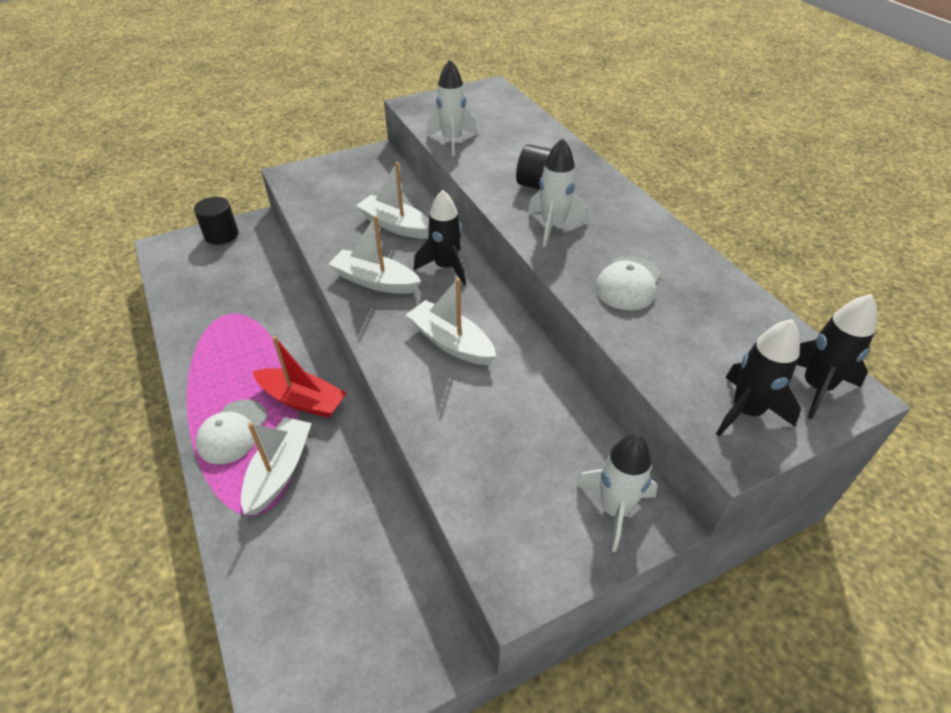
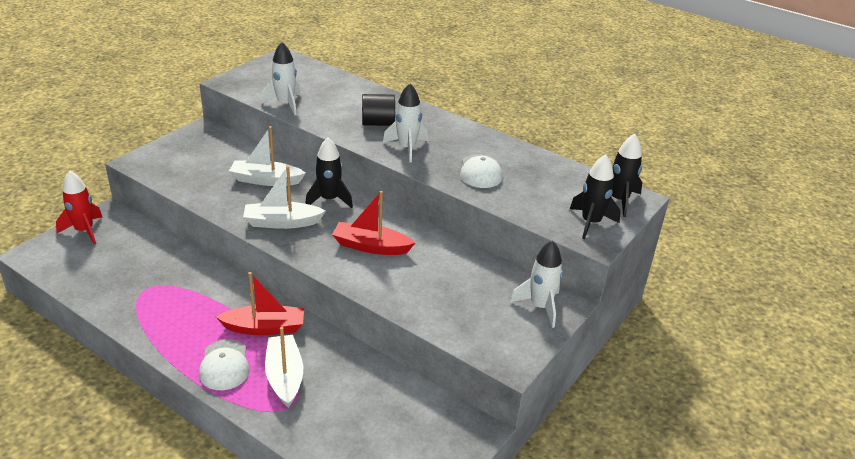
camera: 30 degrees left, 10 degrees down
(221, 235) = (84, 231): black cylinder -> red rocket
(451, 342) = (371, 246): white boat -> red boat

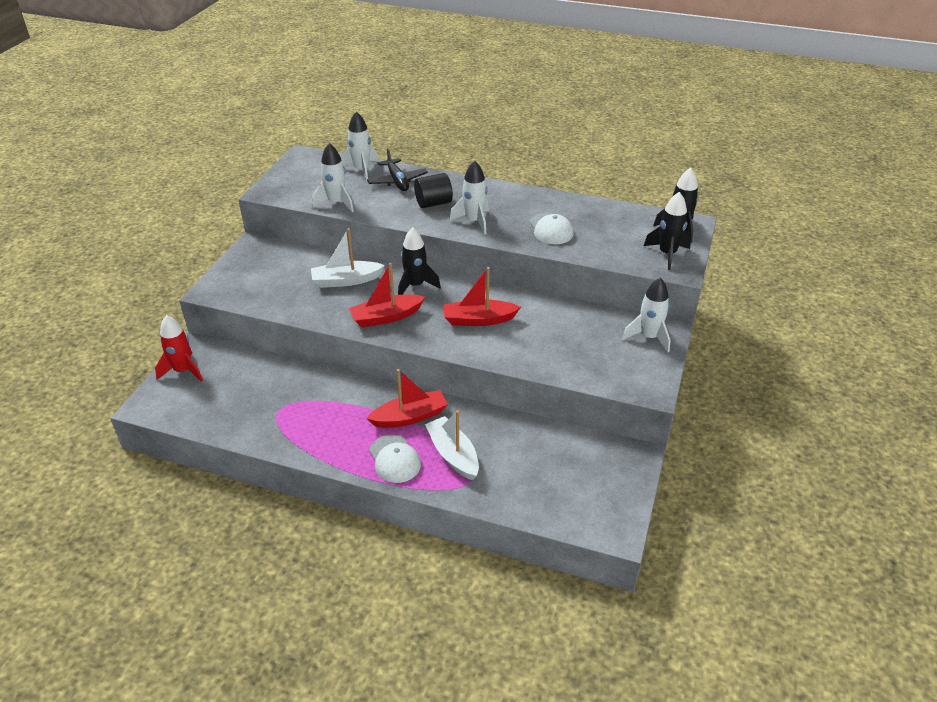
camera: 15 degrees left, 5 degrees up
(282, 222) = (386, 317): white boat -> red boat
(329, 80) = (361, 169): none -> white rocket
(356, 96) = (397, 181): none -> black plane

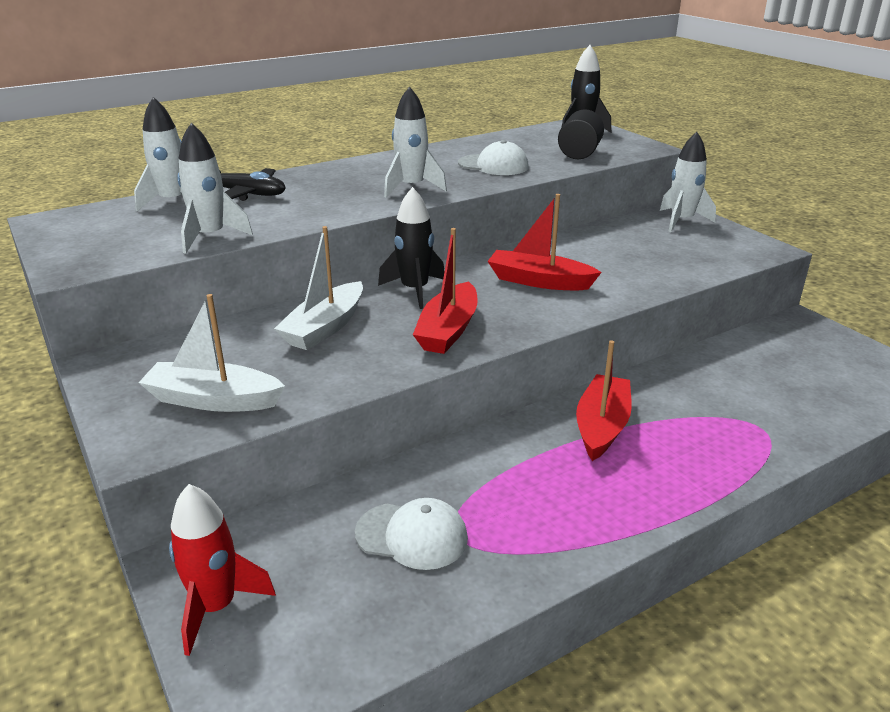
camera: 50 degrees left, 10 degrees down
(394, 459) = (675, 472): white cap -> white cap (412, 536)
(433, 203) = (333, 193): black cylinder -> black cylinder (579, 153)
(453, 454) = (706, 425): white boat -> white boat (213, 400)
(478, 320) = (539, 281): red boat -> red boat turned 75 degrees clockwise
(667, 254) = (616, 143): black rocket -> none

